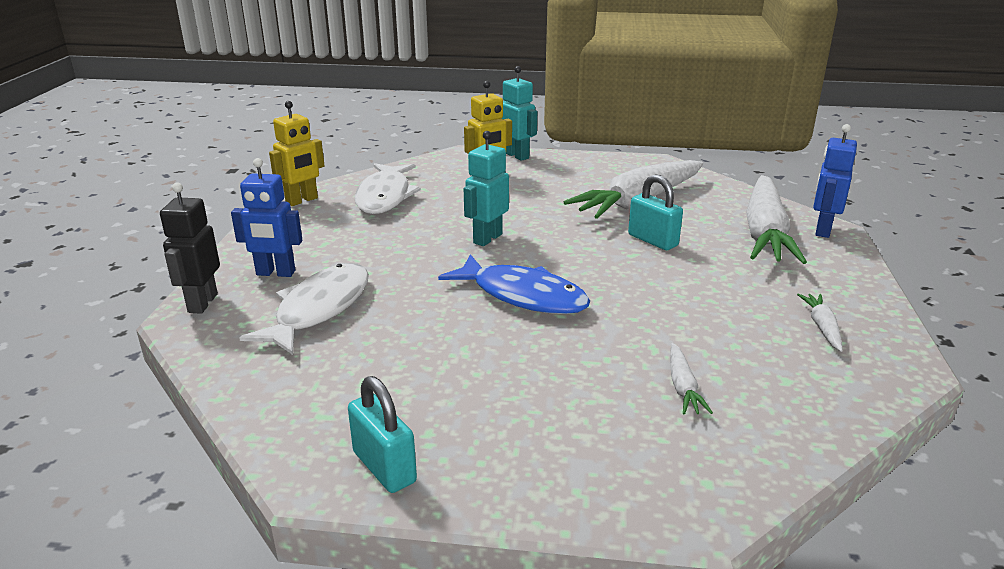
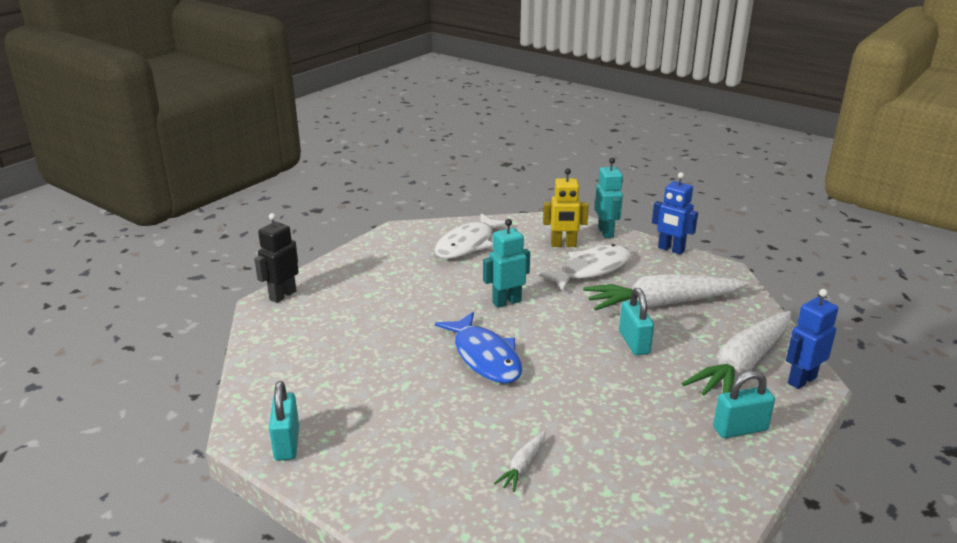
camera: 30 degrees right, 0 degrees up
(275, 273) = (342, 287): blue robot -> blue robot (671, 249)
(302, 200) = (408, 232): yellow robot -> none
(319, 309) = (344, 322): white fish -> white fish (591, 270)
(822, 327) = (688, 463): white carrot -> none
(826, 284) = (740, 429): none -> turquoise padlock

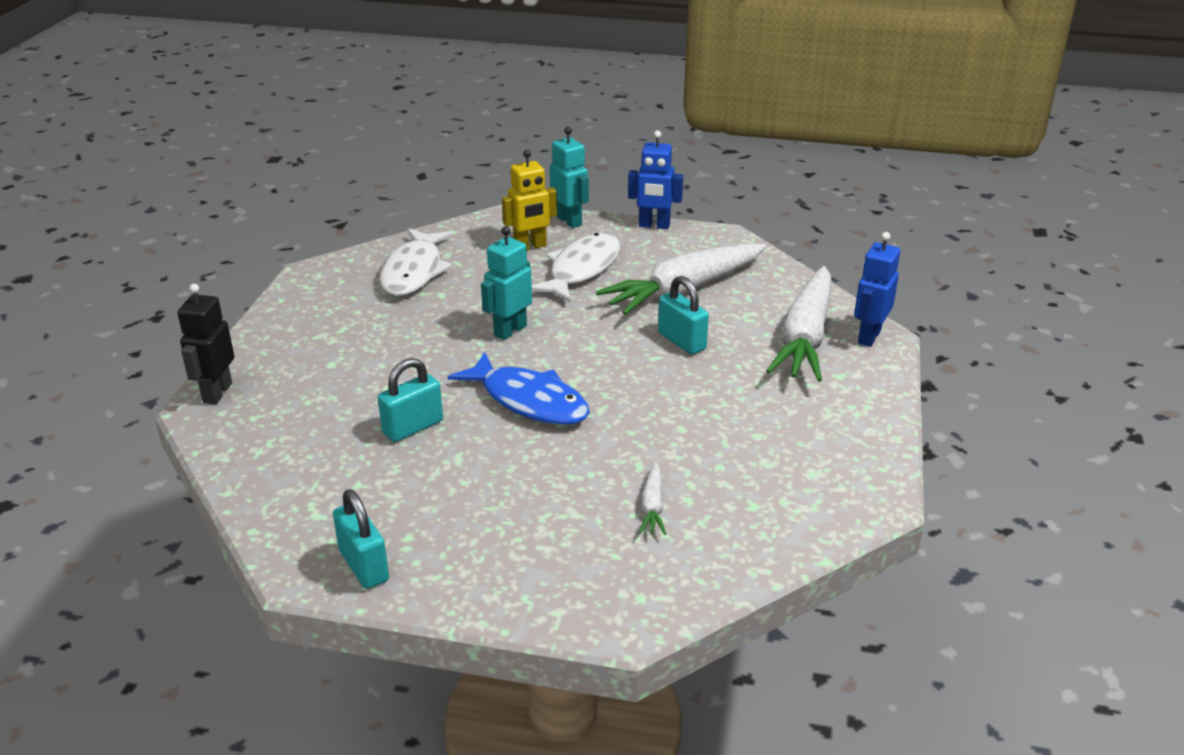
camera: 25 degrees left, 5 degrees up
(740, 429) = (841, 403): turquoise padlock -> turquoise padlock (413, 427)

